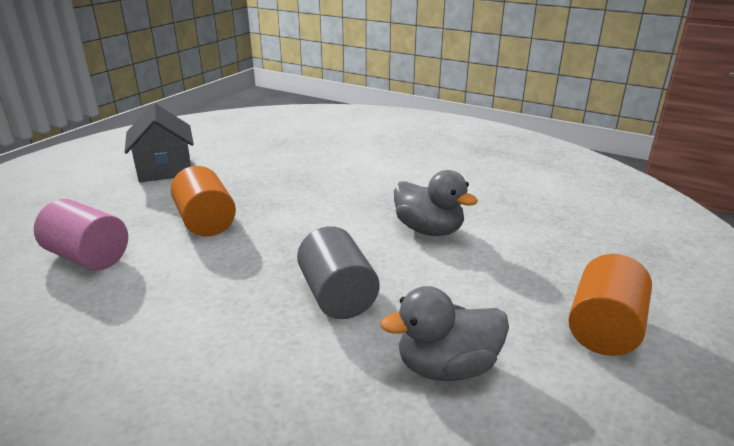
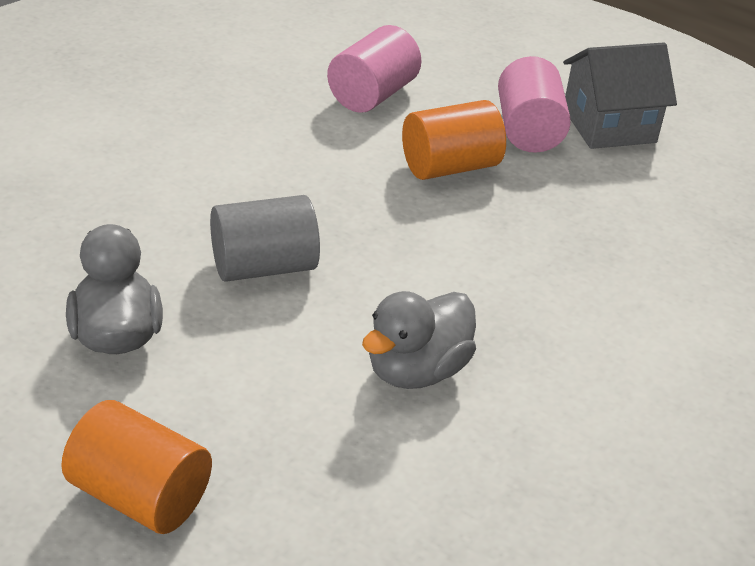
camera: 90 degrees right, 10 degrees up
(164, 194) = (528, 130): none -> pink cylinder

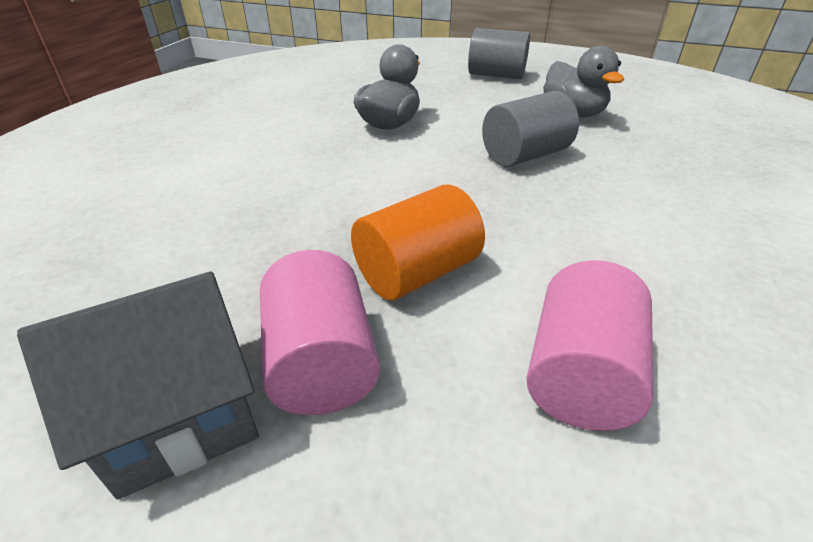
camera: 170 degrees right, 0 degrees up
(139, 496) = (496, 75): orange cylinder -> grey cylinder

